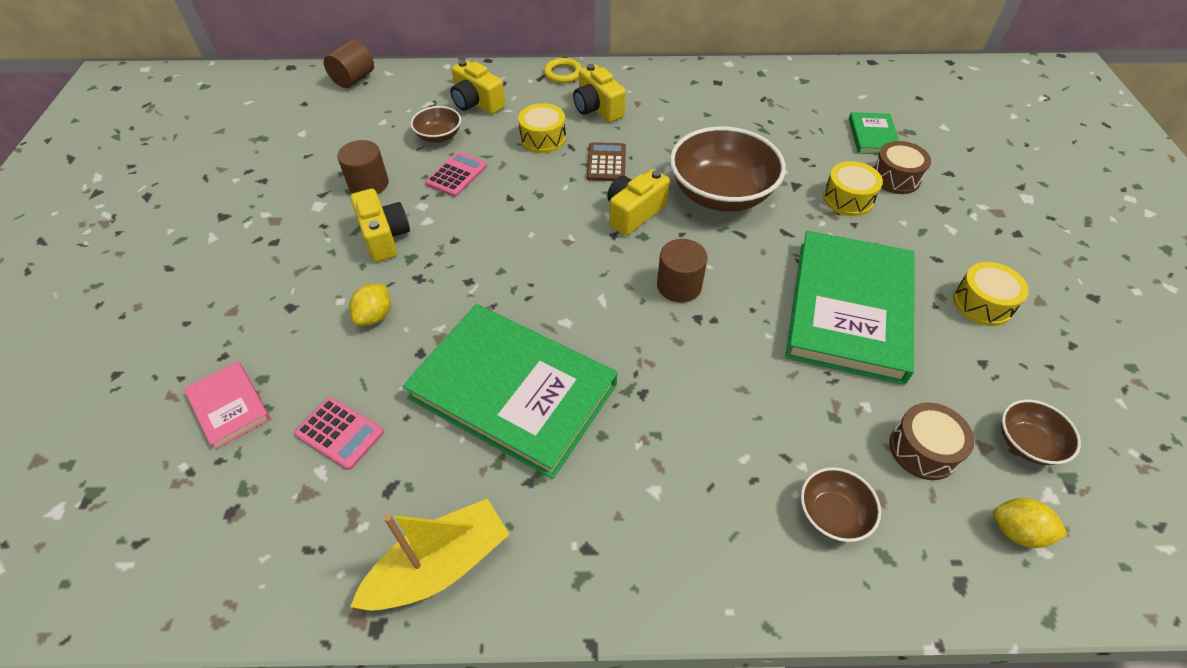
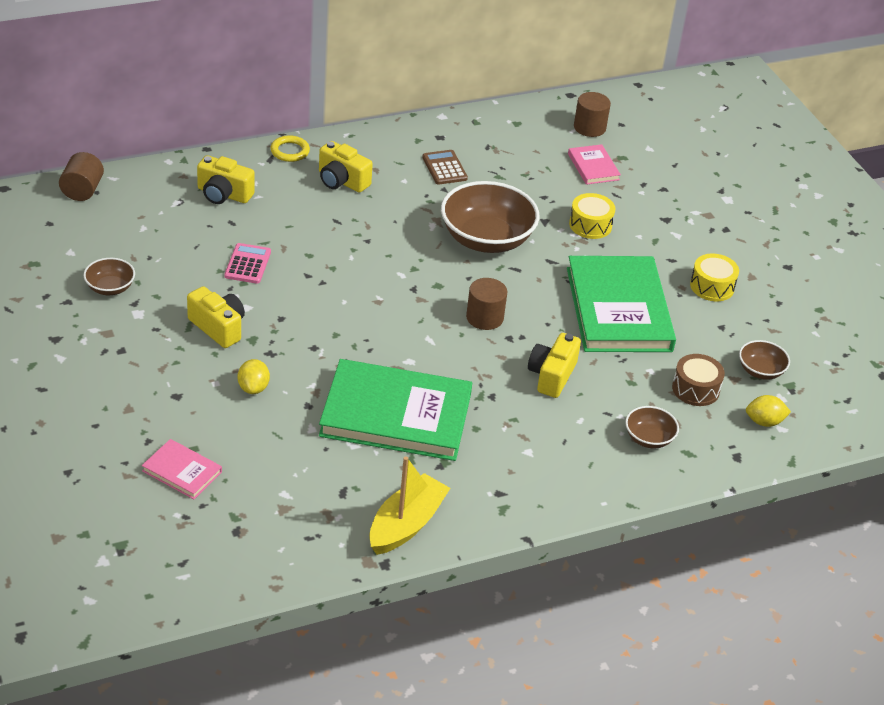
camera: 25 degrees left, 10 degrees down
(340, 433) = (282, 469): pink calculator -> none
(368, 184) = (172, 287): brown cylinder -> brown cylinder (589, 127)
(439, 136) = (208, 232): brown bowl -> brown bowl (110, 288)
(543, 138) = (307, 218): yellow drum -> none
(606, 163) = (376, 230): brown calculator -> brown calculator (444, 168)
(634, 213) = (421, 268): yellow camera -> yellow camera (552, 376)
(873, 136) = (593, 167): green book -> pink book
(895, 178) = (622, 200): brown drum -> none

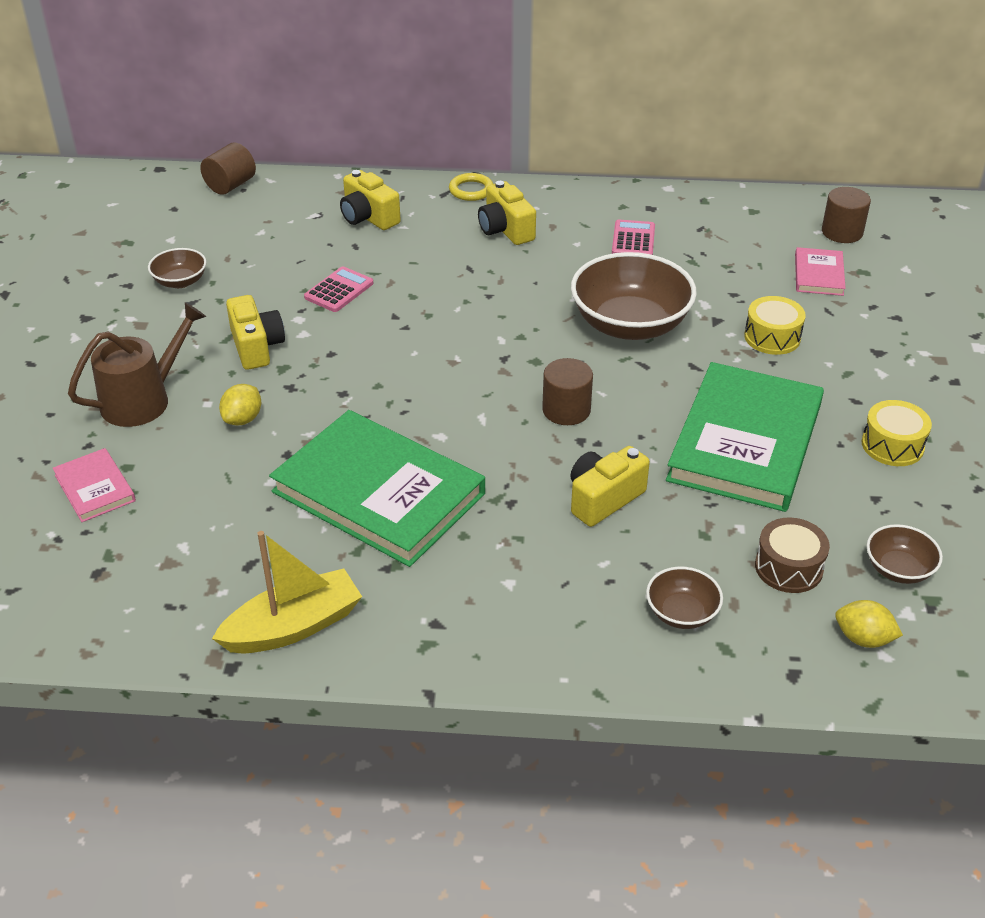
camera: 30 degrees right, 0 degrees up
(162, 394) = (143, 400): none -> brown watering can
(444, 168) = (633, 240): brown calculator -> pink calculator

